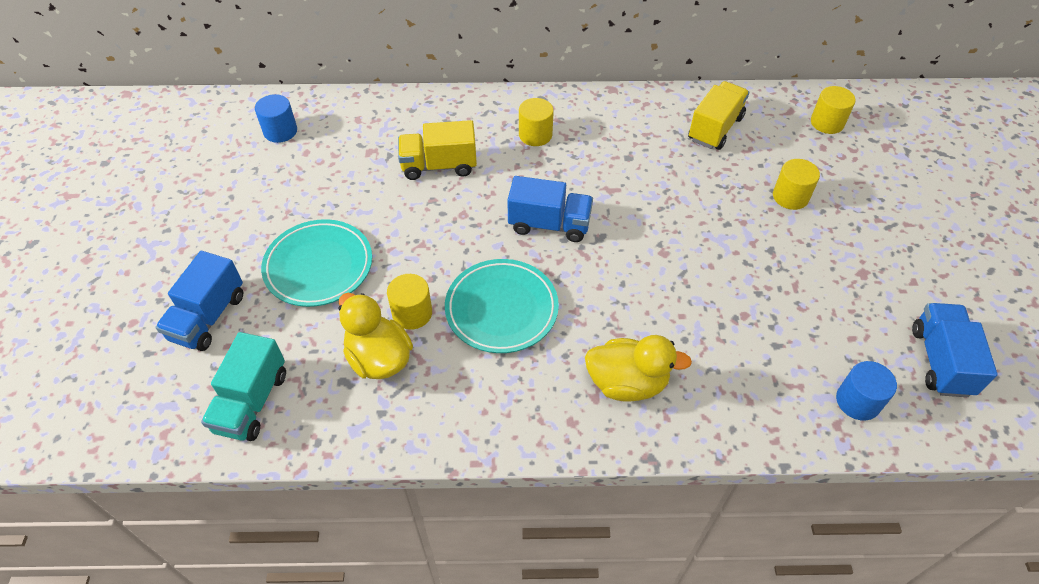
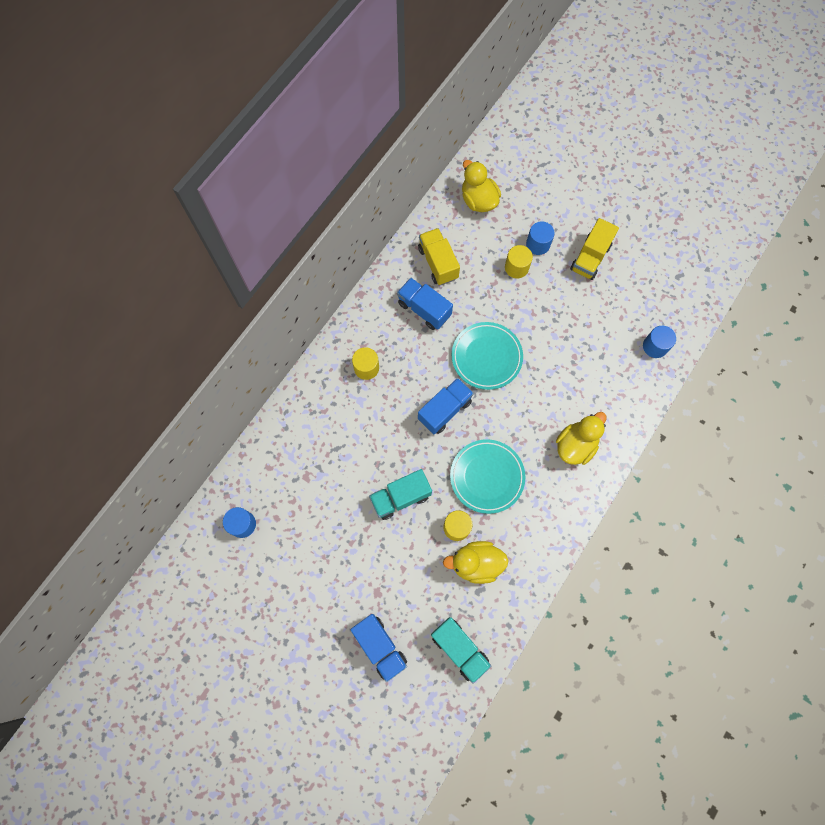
camera: 55 degrees left, 20 degrees up
(319, 266) = (384, 561): turquoise plate -> turquoise plate (486, 357)
(408, 240) = (400, 497): none -> turquoise truck
(439, 166) = (351, 442): yellow truck -> yellow truck (590, 258)
(827, 123) = (478, 200): yellow cylinder -> yellow duck
(842, 200) = (538, 244): none -> blue cylinder
(940, 361) = (659, 290): blue truck -> blue truck (424, 309)

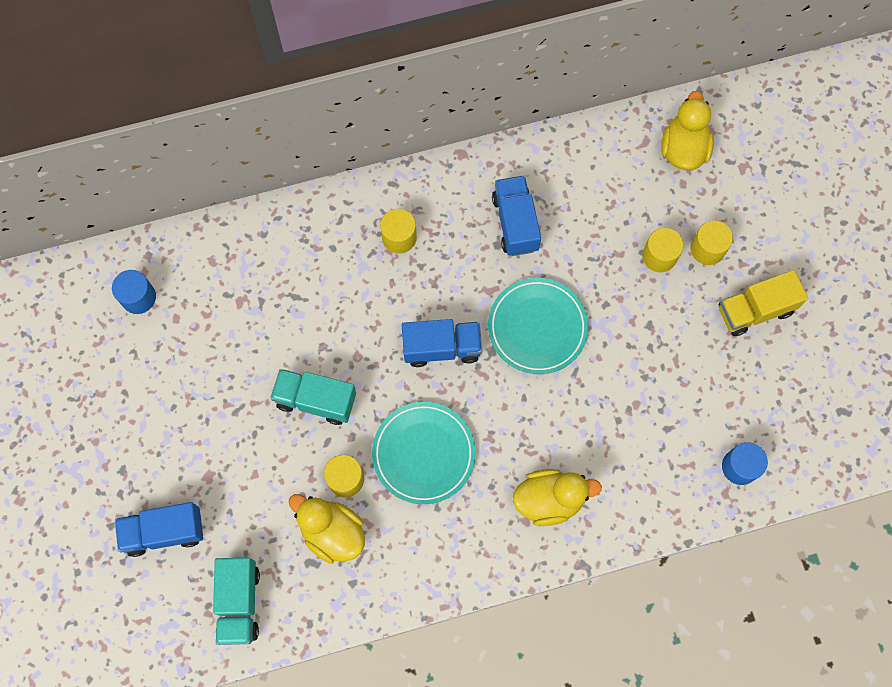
camera: 40 degrees right, 0 degrees up
(380, 646) = (164, 531): blue truck -> blue truck turned 75 degrees clockwise
(438, 263) = (575, 184): yellow truck -> none
(538, 244) = (707, 249): blue cylinder -> yellow cylinder

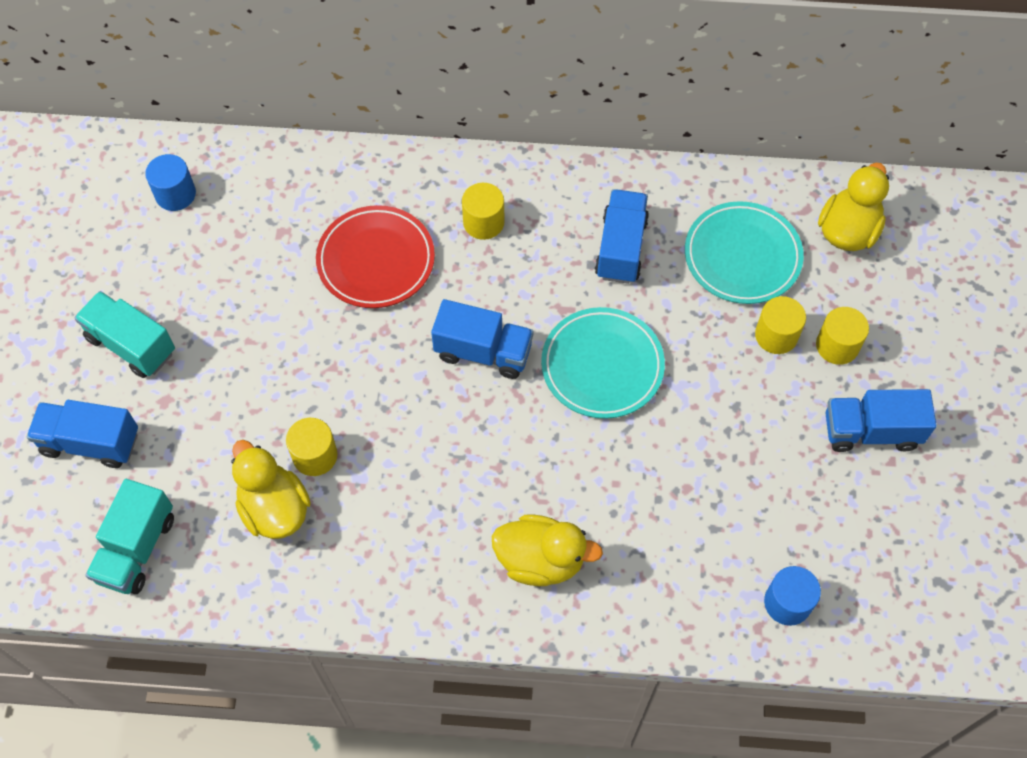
camera: 20 degrees right, 10 degrees down
(316, 400) = (318, 361): turquoise truck -> turquoise truck (131, 345)
(326, 299) = (376, 260): none -> red plate
(423, 454) = (415, 458): turquoise plate -> turquoise plate (742, 256)
(755, 310) = (870, 431): yellow truck -> blue truck

